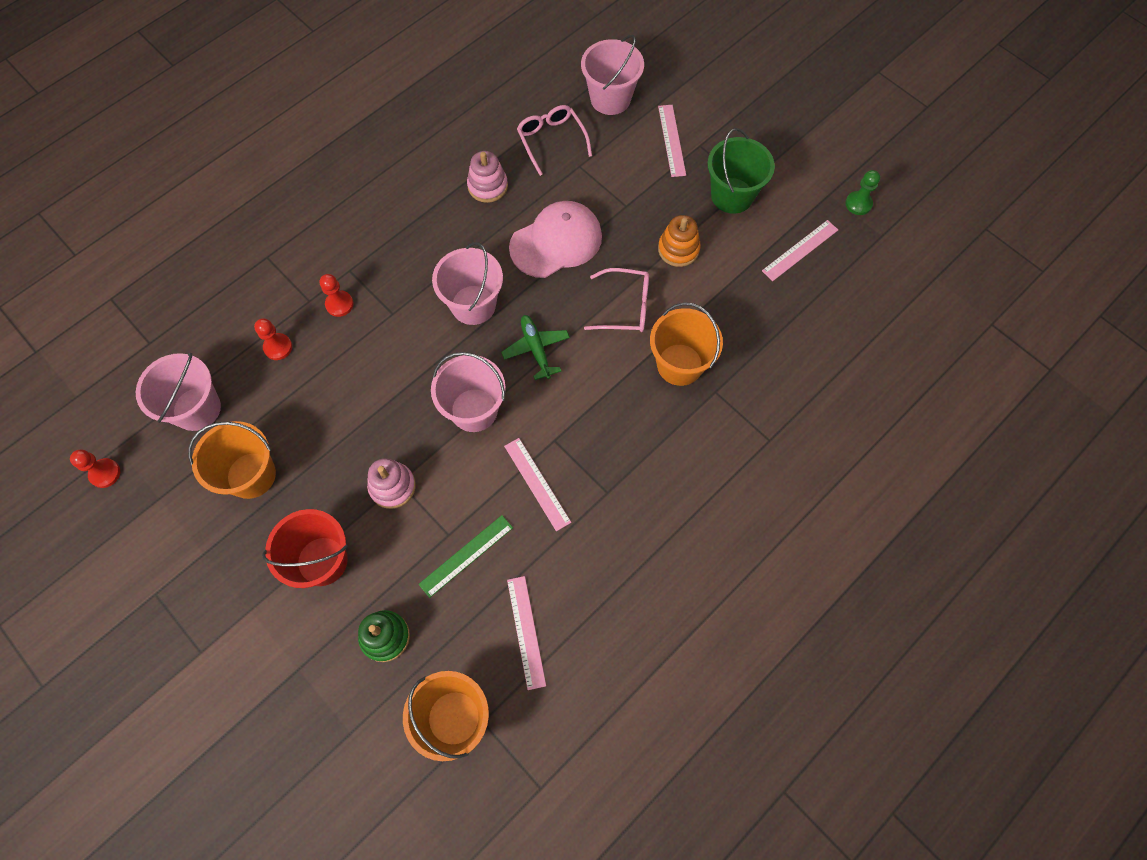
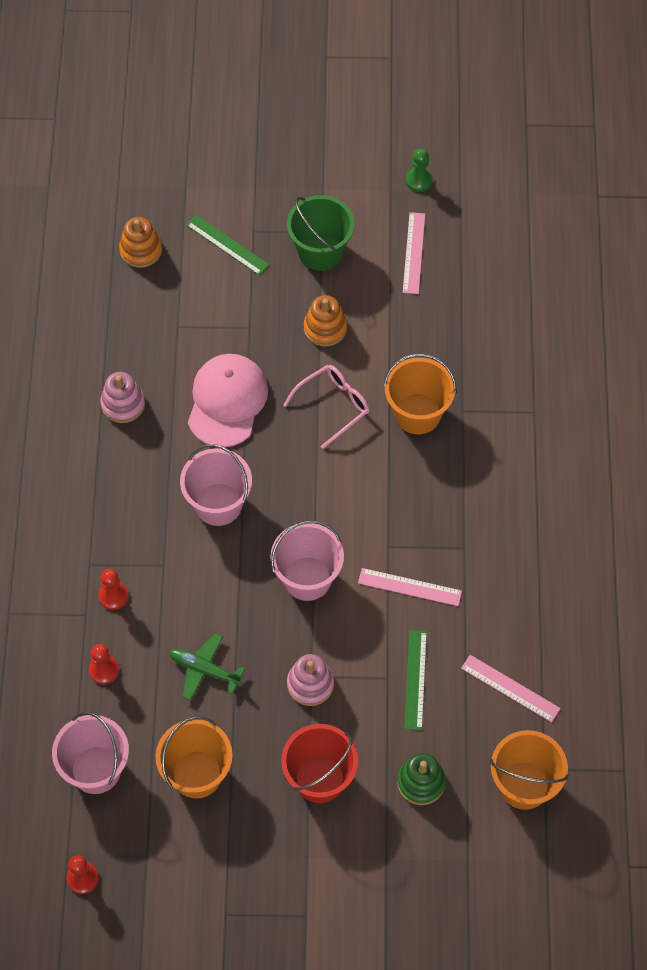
camera: 45 degrees left, 5 degrees down
(536, 349) = (302, 494): green plane -> green plane (204, 670)
(551, 140) = (132, 324): pink glasses -> none
(610, 98) = (141, 250): pink bucket -> orange stacking toy
(671, 140) = (227, 245): pink ruler -> green ruler

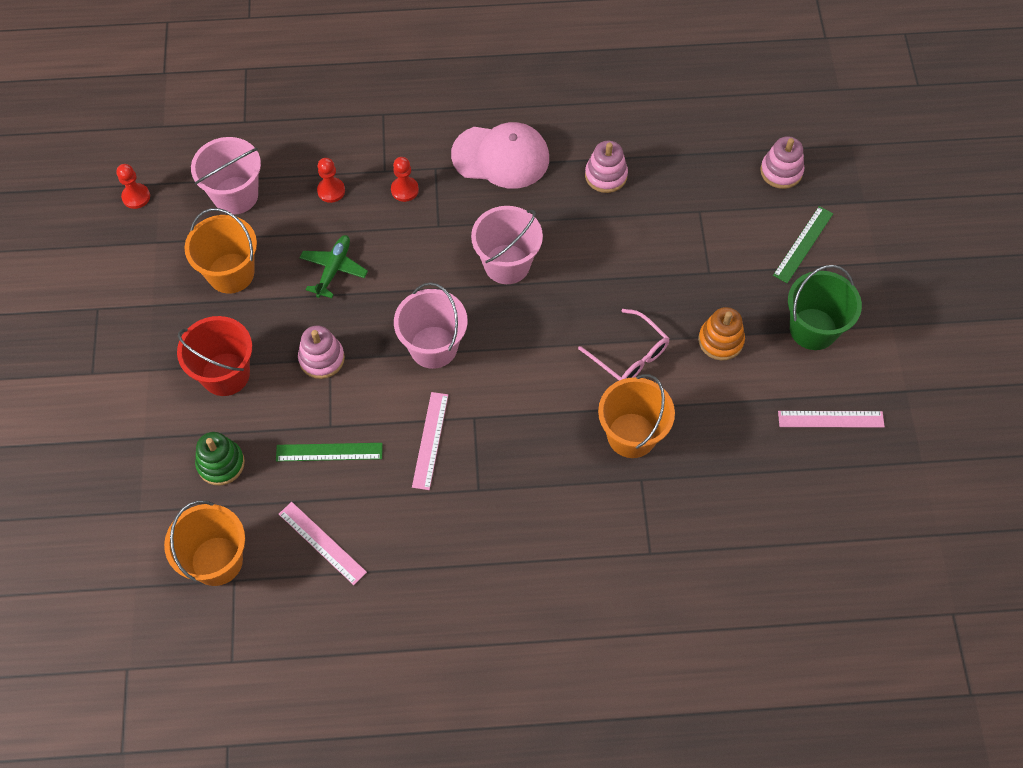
camera: 85 degrees right, 0 degrees up
(141, 250) = (781, 171): orange stacking toy -> pink stacking toy
(227, 401) = (621, 261): pink cap -> pink cap (501, 157)
(419, 180) = (927, 418): green pawn -> none
(510, 688) = (322, 543): pink ruler -> pink ruler turned 75 degrees counterclockwise

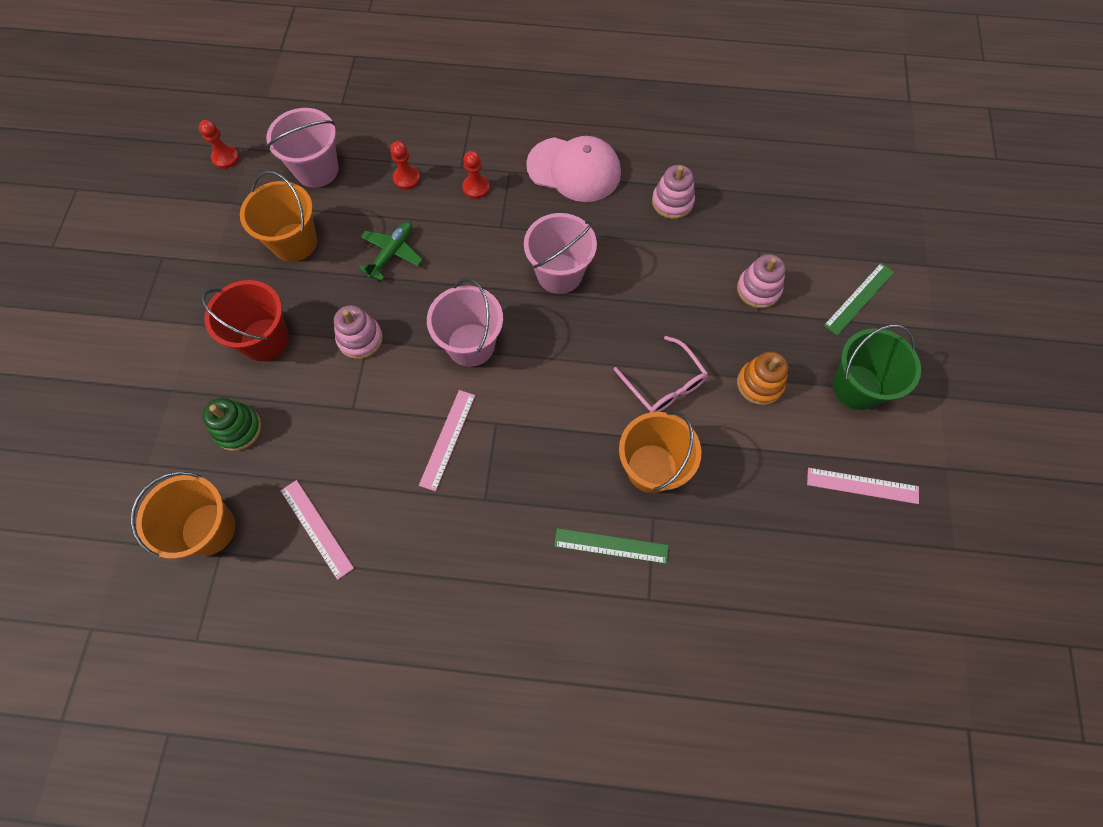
camera: 10 degrees right, 5 degrees up
(329, 452) = (345, 434): green ruler -> green ruler (611, 545)
(781, 171) = (847, 223): pink stacking toy -> pink stacking toy (758, 289)

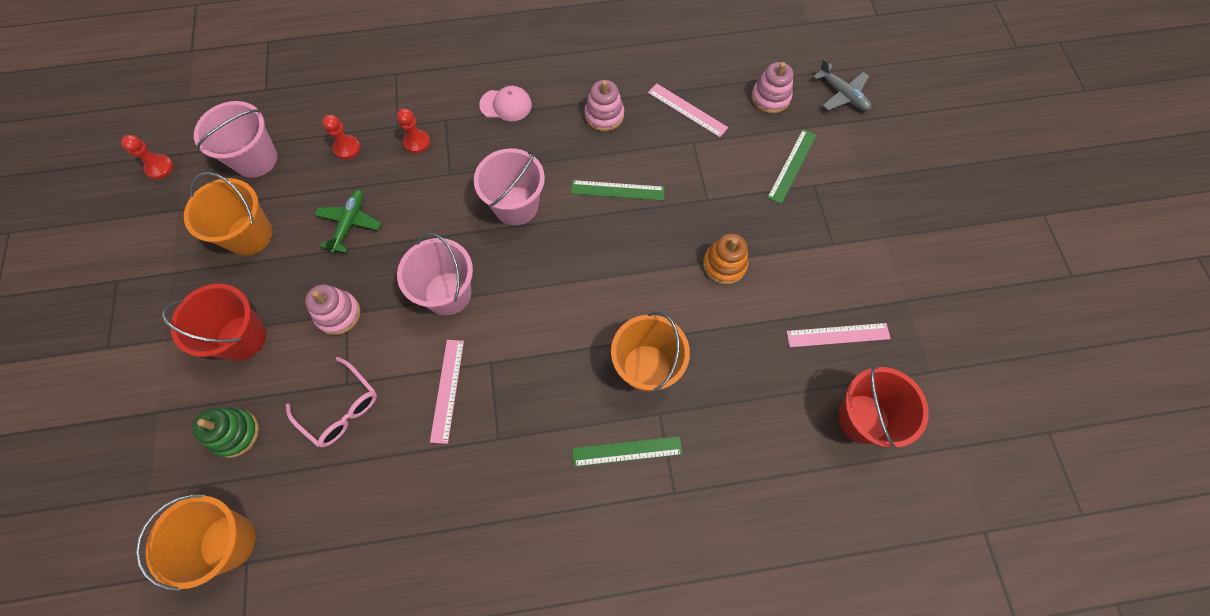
camera: 15 degrees left, 0 degrees up
(316, 528) = (338, 511): pink ruler -> pink ruler (687, 110)
(574, 169) = (506, 105): pink cap -> pink cap, size x0.57
(664, 384) = (639, 286): pink glasses -> pink glasses (340, 409)
(667, 282) = (617, 190): none -> green ruler
(758, 289) = (701, 178): pink stacking toy -> pink stacking toy (770, 98)
(857, 387) = (810, 246): green bucket -> none
(867, 578) = (863, 418): none -> red bucket
(934, 236) = (842, 94): none -> grey plane

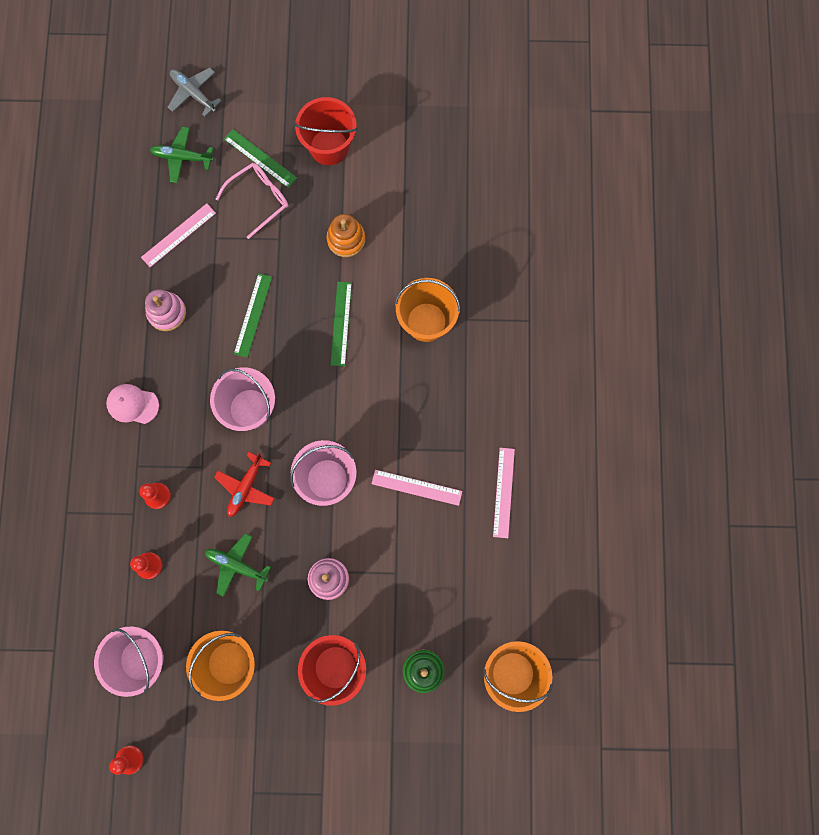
camera: 80 degrees left, 10 degrees up
(340, 409) = (417, 579): pink glasses -> pink glasses (259, 199)
(432, 217) = (246, 487): none -> red plane
(506, 105) = (132, 404): pink cap -> pink cap turned 90 degrees counterclockwise
(627, 451) = (492, 350): green ruler -> green ruler (341, 323)
(770, 98) = (182, 157): pink stacking toy -> green plane
(838, 335) = (426, 166): pink ruler -> pink ruler (503, 492)
(842, 94) = (193, 93): grey plane -> grey plane turned 105 degrees counterclockwise
(863, 418) = (496, 167): red bucket -> red bucket (329, 147)

